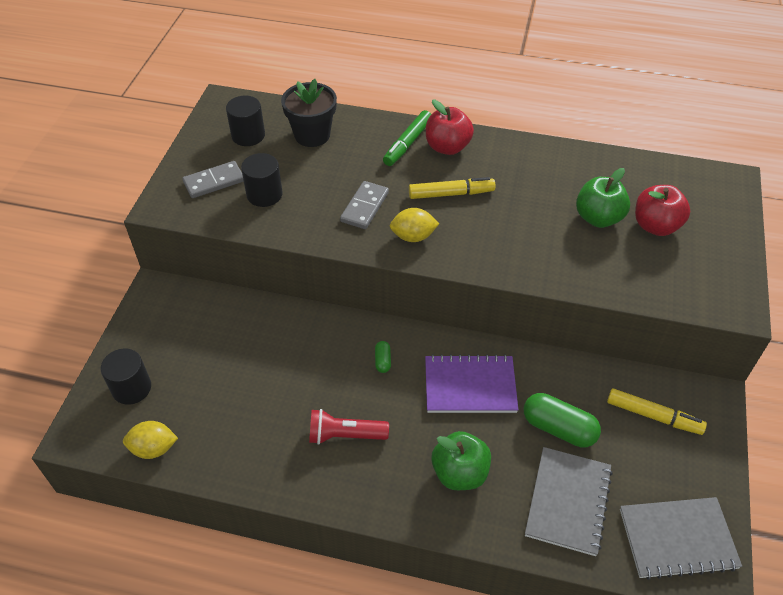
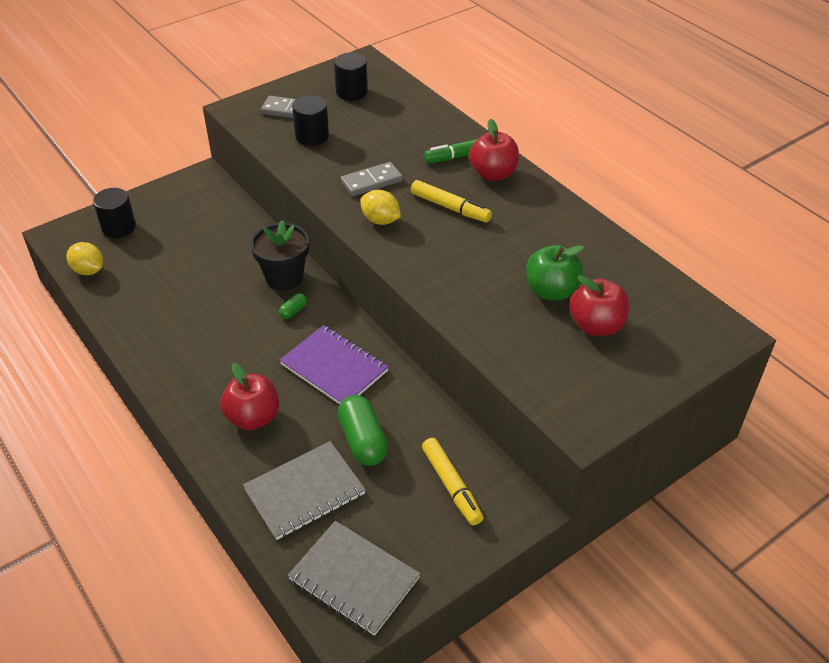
camera: 40 degrees right, 5 degrees down
(312, 135) = (398, 114): black flower pot -> black flower pot (284, 277)
(345, 435) = (209, 341): red flashlight -> none
(459, 473) = (253, 417): green apple -> red apple

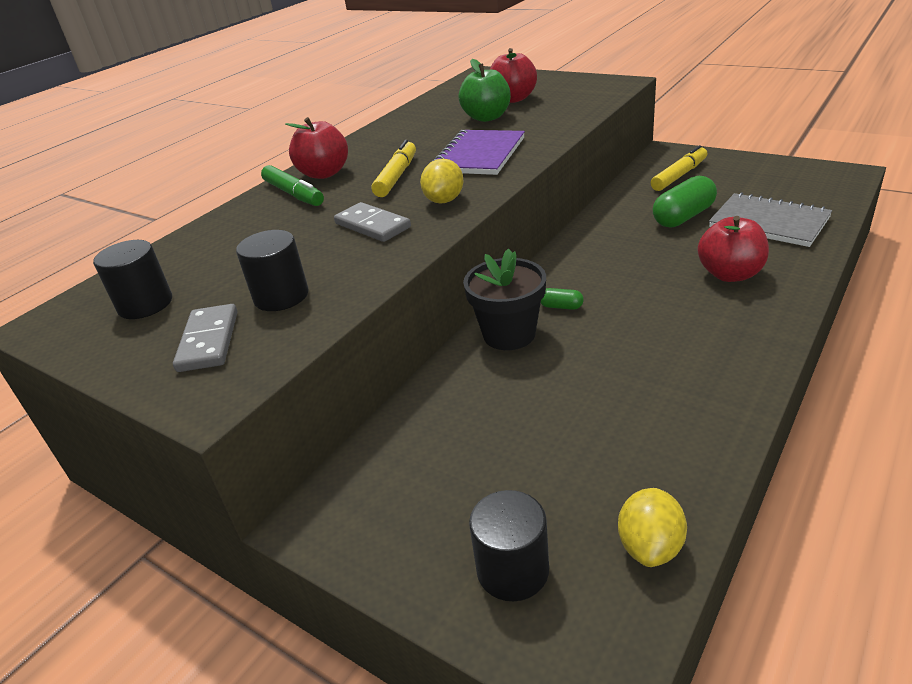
camera: 105 degrees left, 10 degrees down
(334, 368) = (617, 256): purple notebook -> purple notebook (479, 155)
(354, 579) = (808, 182): grey notebook -> none

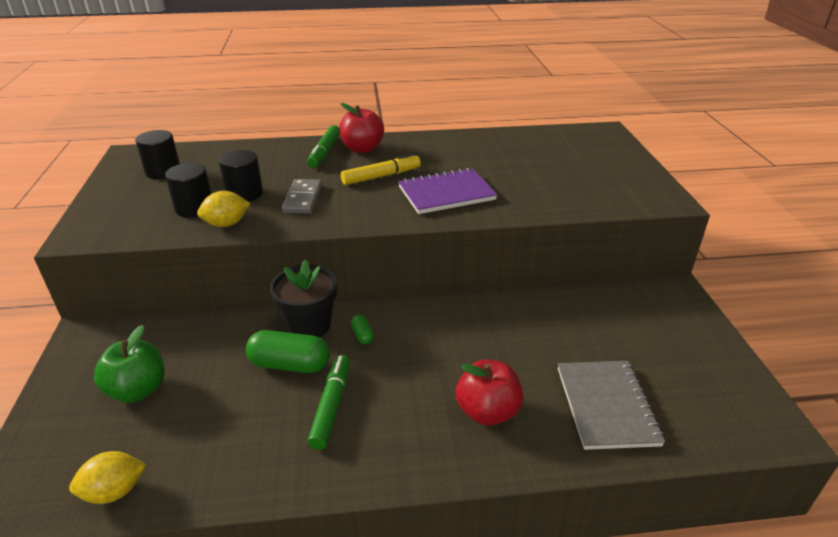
camera: 45 degrees right, 0 degrees up
(209, 341) = (135, 208): grey domino -> none
(444, 200) = (360, 210): yellow lemon -> yellow lemon (226, 224)
(487, 117) = (518, 169): green apple -> green apple (138, 390)
(512, 570) = (71, 434): black cylinder -> black cylinder (244, 194)
(513, 99) = (568, 165): red apple -> none
(647, 354) = (331, 406): none -> green marker
(679, 175) = (637, 315): yellow marker -> none
(683, 217) = (561, 347): green capsule -> green capsule (289, 364)

